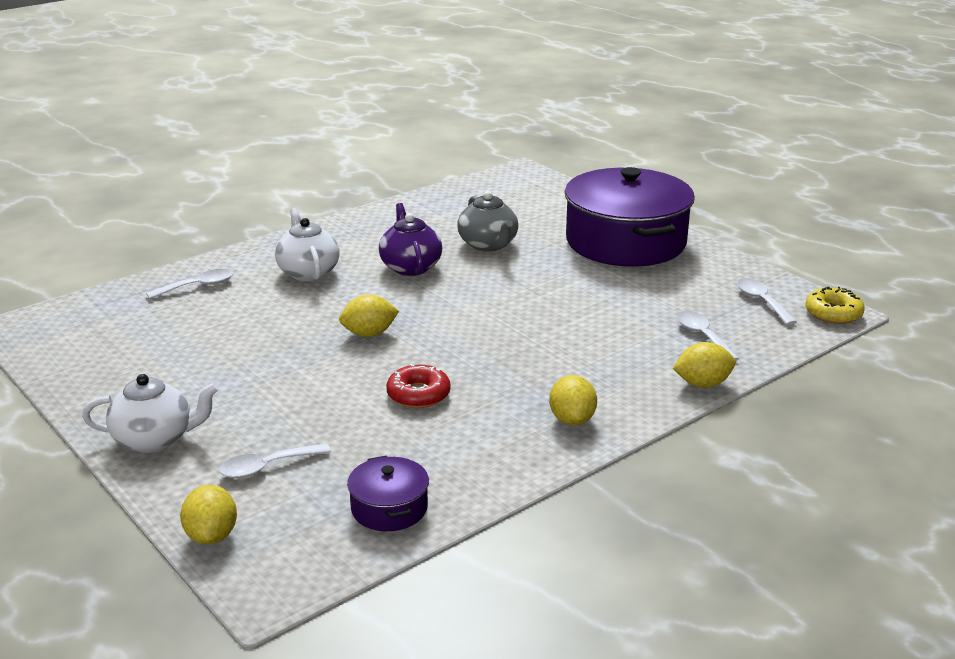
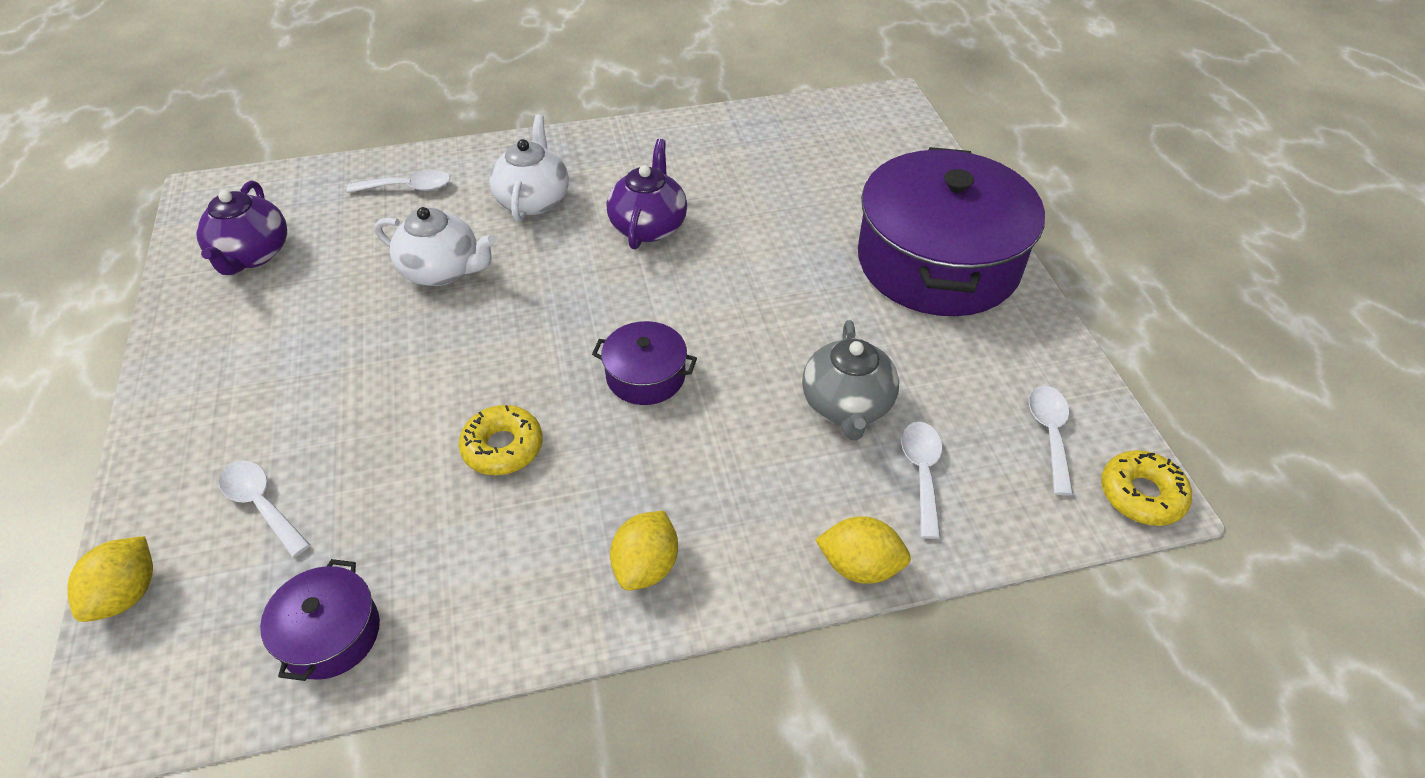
camera: 25 degrees right, 20 degrees up
(104, 349) = (252, 255): none -> purple teapot
(155, 439) = (193, 413): white teapot -> white teapot (442, 271)
(267, 467) = (262, 504): white spoon -> white spoon turned 45 degrees clockwise
(369, 334) = (524, 323): yellow lemon -> none
(418, 394) = (503, 447): red donut -> yellow donut
(484, 338) = (645, 376): none -> purple pot
(488, 245) = (763, 216): grey teapot -> grey teapot (846, 406)

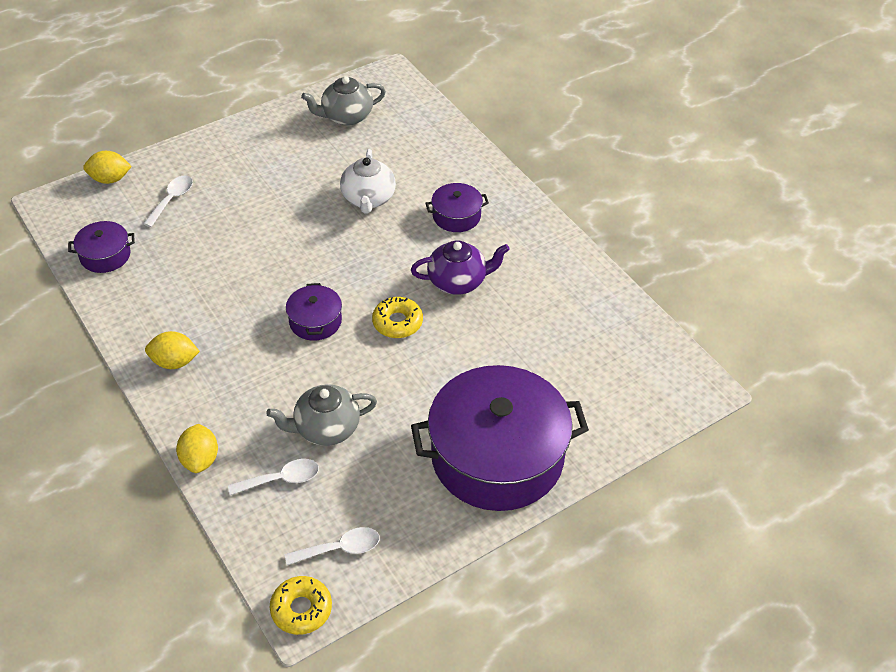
camera: 70 degrees right, 0 degrees up
(252, 255) = (346, 116): purple teapot -> grey teapot
(408, 188) = (438, 154): white spoon -> none
(503, 447) = (238, 276): yellow donut -> yellow donut (397, 322)
(533, 200) = (456, 216): white teapot -> purple pot

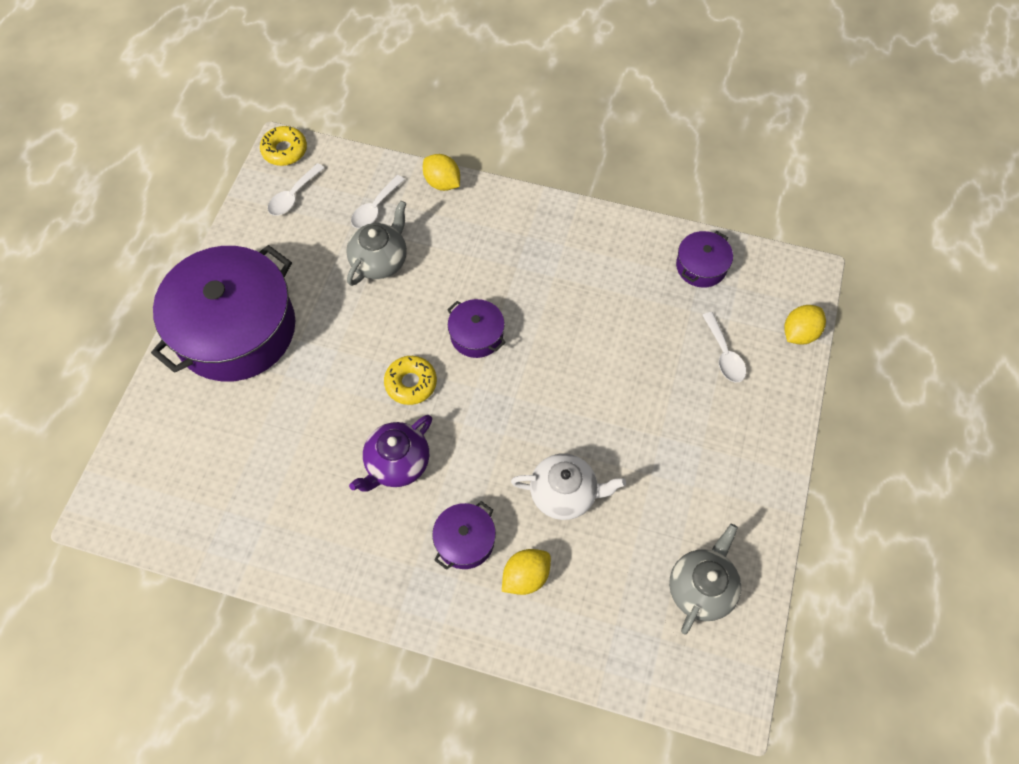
camera: 140 degrees right, 15 degrees up
(174, 362) = (540, 228): yellow lemon -> yellow lemon (525, 576)
(368, 199) = (564, 494): white teapot -> white teapot turned 135 degrees clockwise

